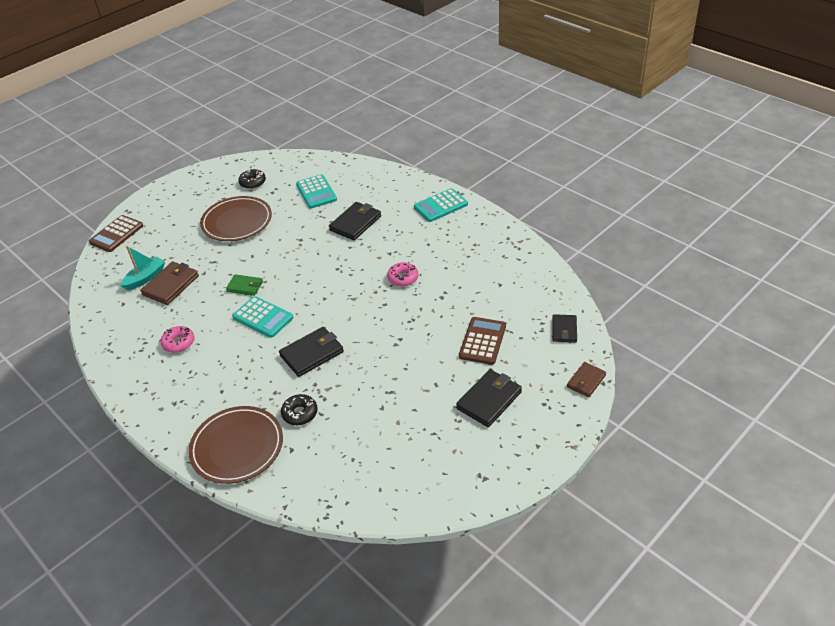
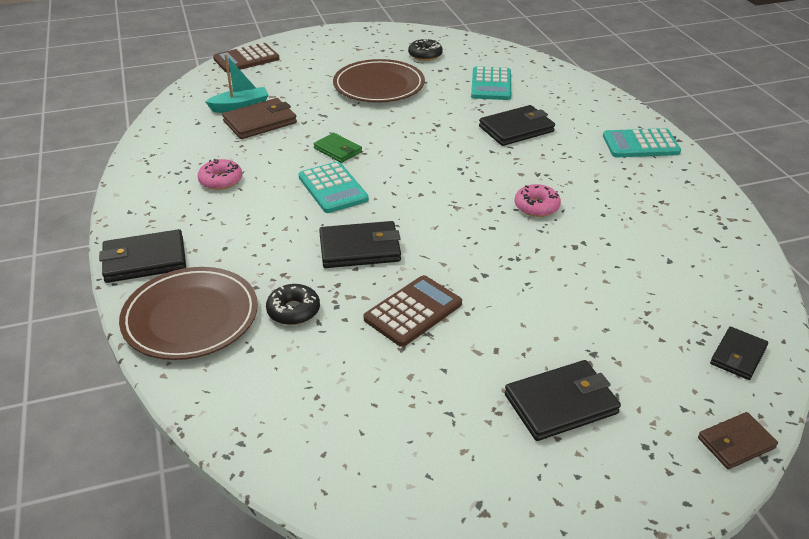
camera: 25 degrees right, 5 degrees down
(173, 423) = (144, 260): none -> black wallet
(482, 341) = (600, 322): brown calculator -> brown calculator (413, 311)

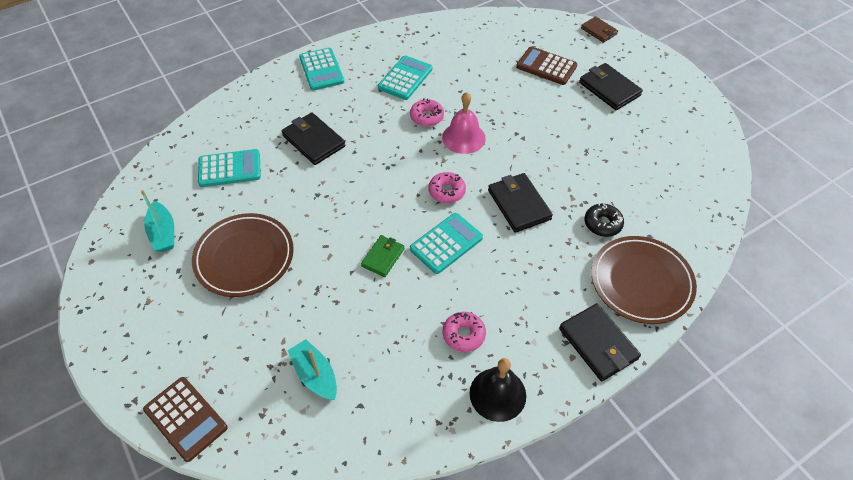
camera: 105 degrees left, 15 degrees up
(148, 187) = (497, 394): none -> black bell
(260, 122) = (345, 341): brown wallet -> none
(405, 201) = (446, 191): none -> pink donut
(413, 311) = (570, 161): brown calculator -> brown calculator (546, 66)
(425, 55) = (163, 233): black donut -> turquoise boat
(490, 228) = (463, 137): none -> pink bell
(616, 201) = (405, 78): none -> turquoise calculator
(738, 356) = (536, 29): black wallet -> none

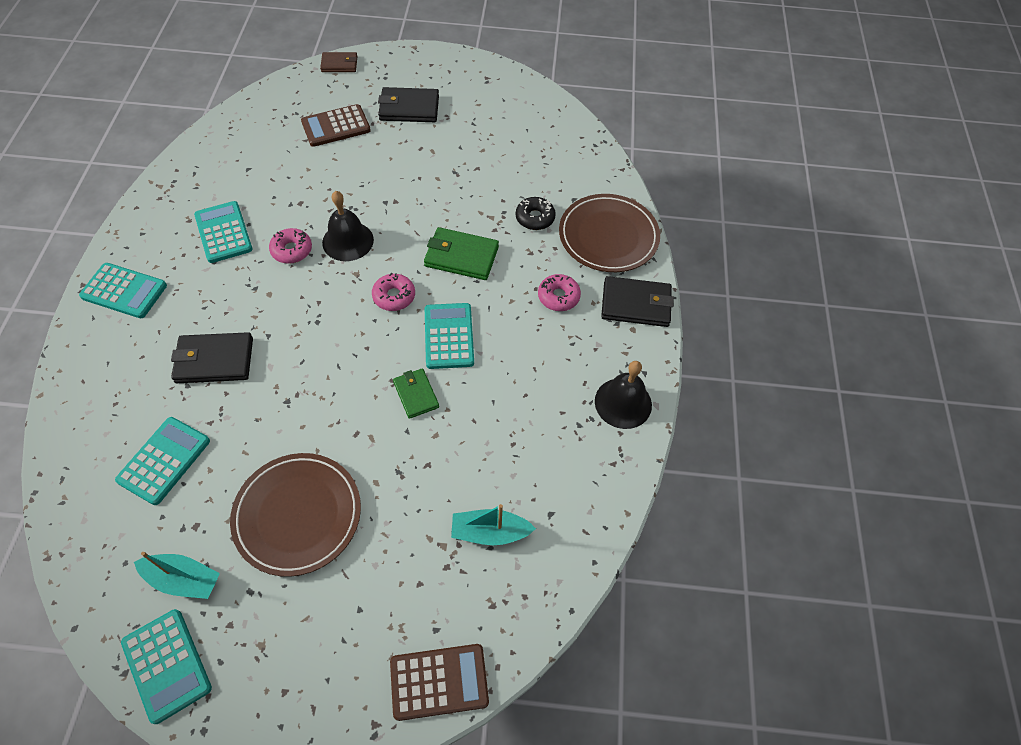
camera: 55 degrees left, 5 degrees up
(108, 264) = (167, 665): none -> turquoise calculator
(463, 137) = (348, 241): pink bell -> black bell
(463, 335) = (550, 388): pink donut -> pink donut (558, 297)
(519, 204) = (461, 256): black wallet -> green wallet

